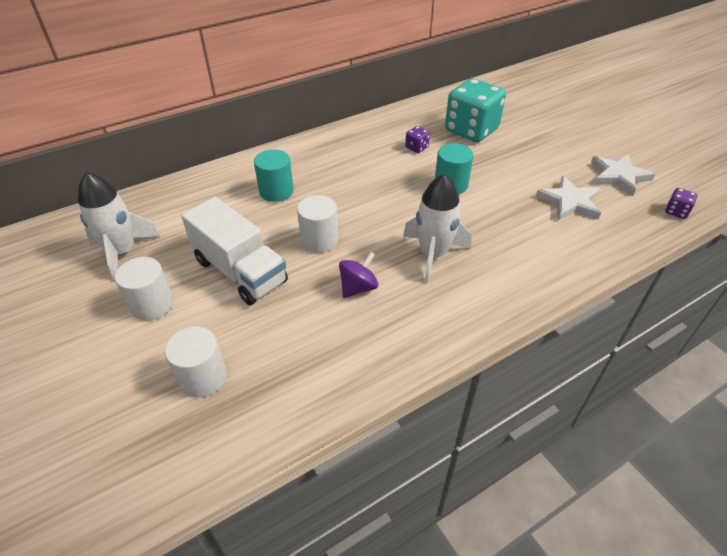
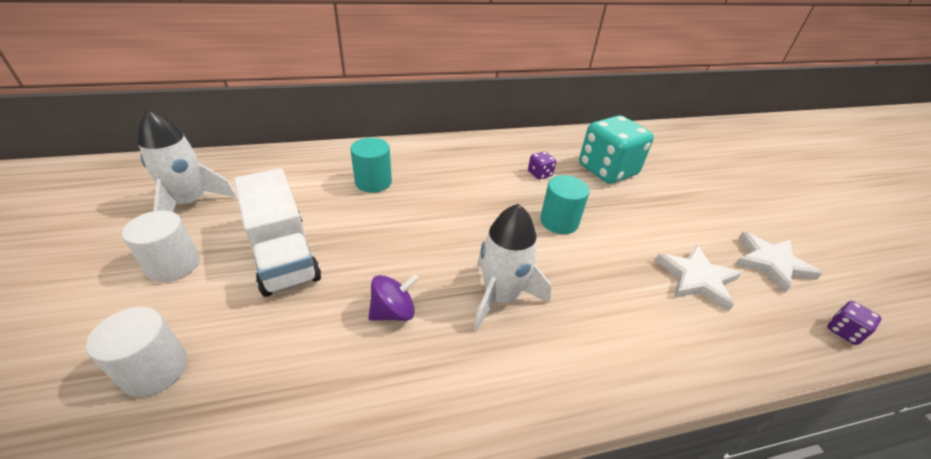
camera: 15 degrees right, 5 degrees down
(319, 240) = (384, 243): white cylinder -> none

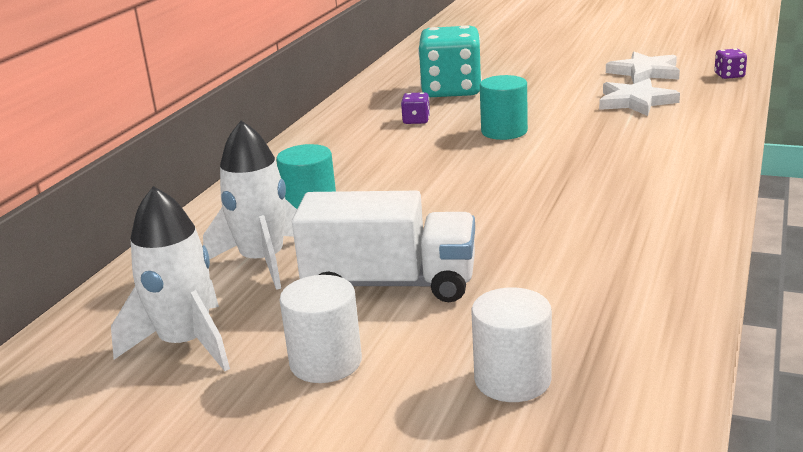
camera: 50 degrees left, 15 degrees down
(393, 312) = (550, 234): purple spinning top -> none
(501, 297) = (579, 181): white rocket -> white rocket (262, 261)

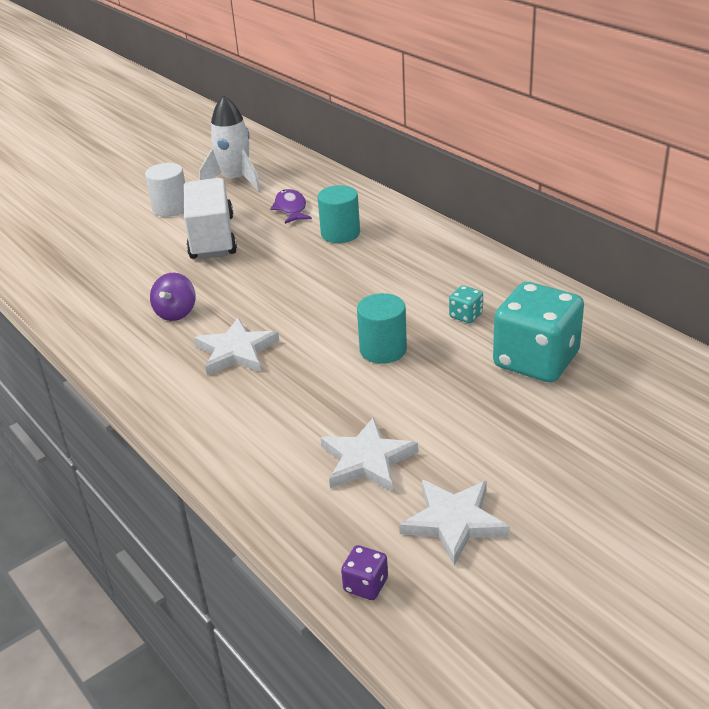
camera: 120 degrees right, 10 degrees up
(262, 261) = (291, 208): white rocket -> purple fish
(390, 284) = (212, 238): white truck -> white truck turned 135 degrees clockwise
(416, 120) = (466, 315): purple dice -> turquoise dice
(512, 380) = (90, 246): white cylinder -> none
(576, 234) = (176, 312): none -> purple spinning top
(592, 181) = (236, 351): none -> white star

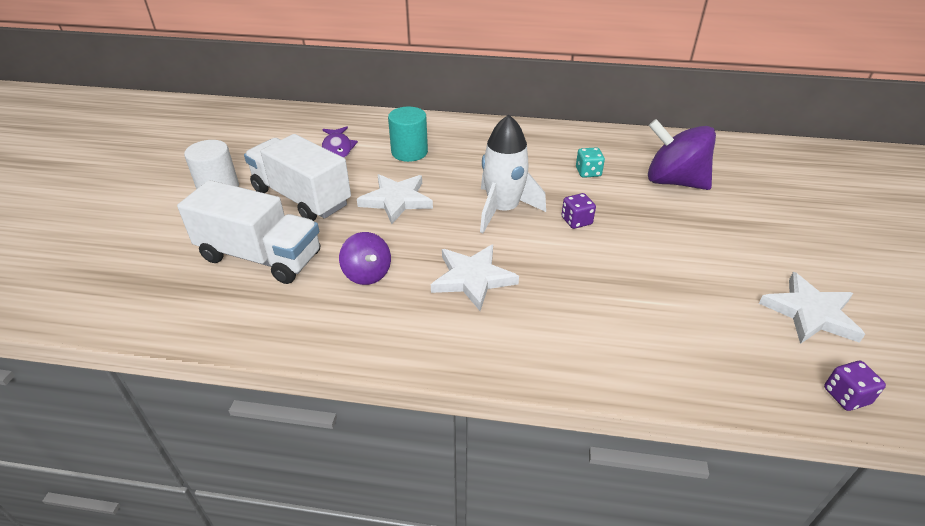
camera: 45 degrees left, 5 degrees up
(132, 269) = (260, 256): none -> white truck
(235, 180) = (249, 144): white rocket -> white rocket (503, 210)
(291, 208) = (337, 148): purple fish -> purple fish turned 135 degrees counterclockwise
(367, 460) = (696, 305): white star -> white star (396, 200)
(383, 350) = (576, 221): turquoise cylinder -> purple dice
(536, 360) = (674, 181): turquoise dice -> purple spinning top

